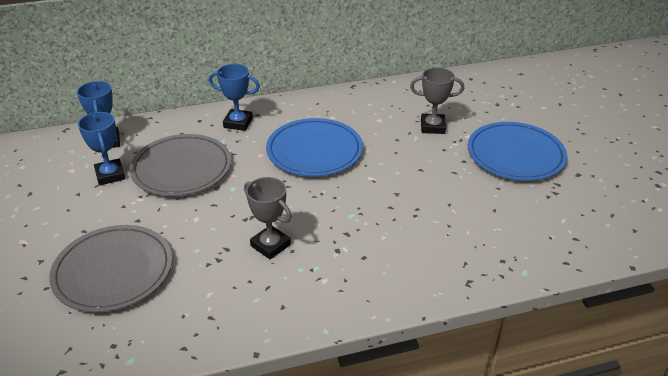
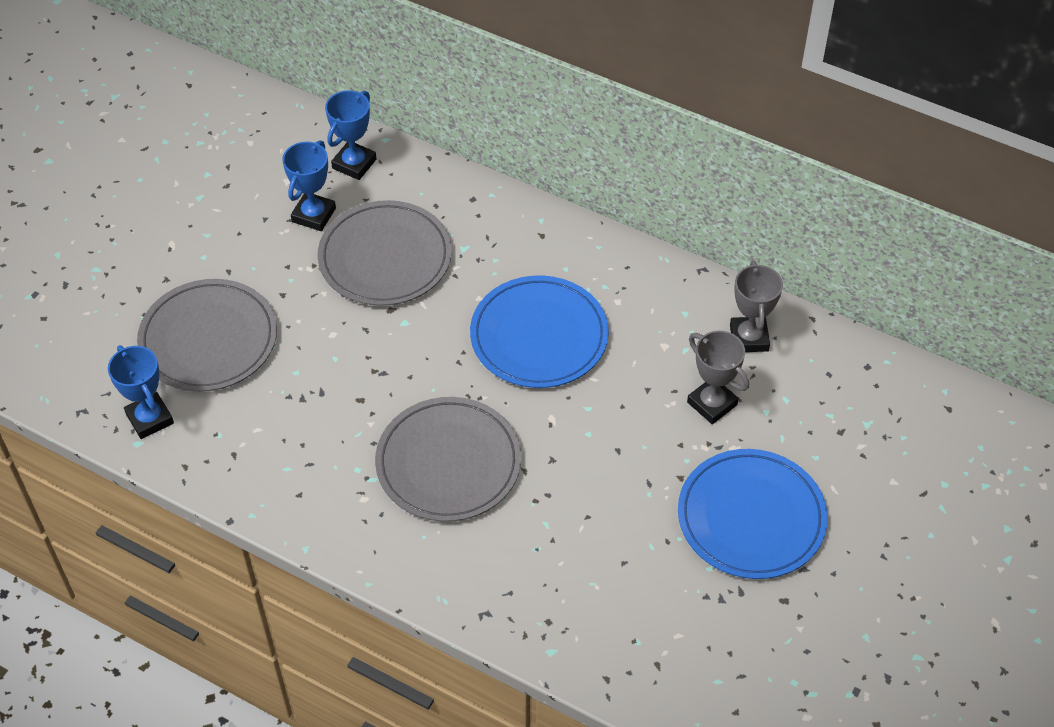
camera: 45 degrees right, 15 degrees up
(238, 123) = (507, 233): blue trophy -> blue trophy (150, 418)
(270, 245) = (362, 420): grey trophy -> grey trophy (749, 338)
(347, 231) = (448, 463): none -> grey plate

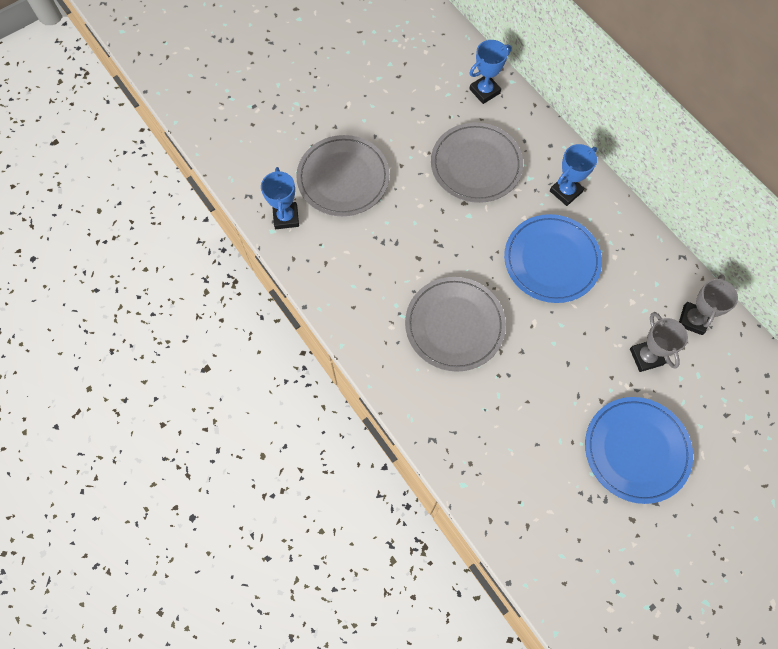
camera: 25 degrees right, 15 degrees up
(314, 215) = (444, 117): blue trophy -> blue trophy (565, 191)

